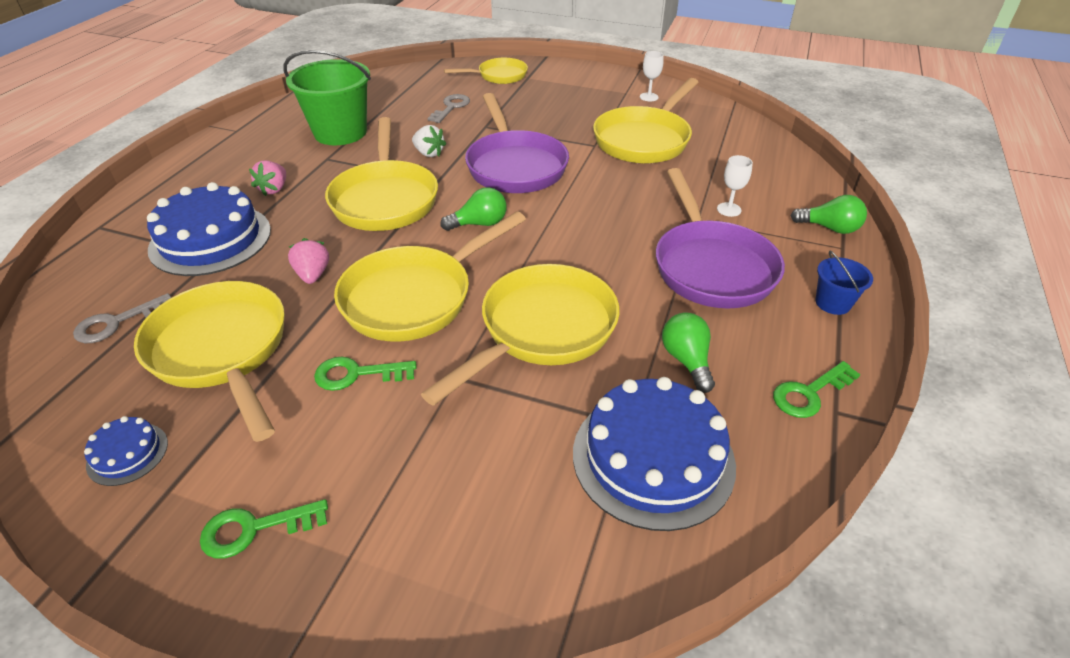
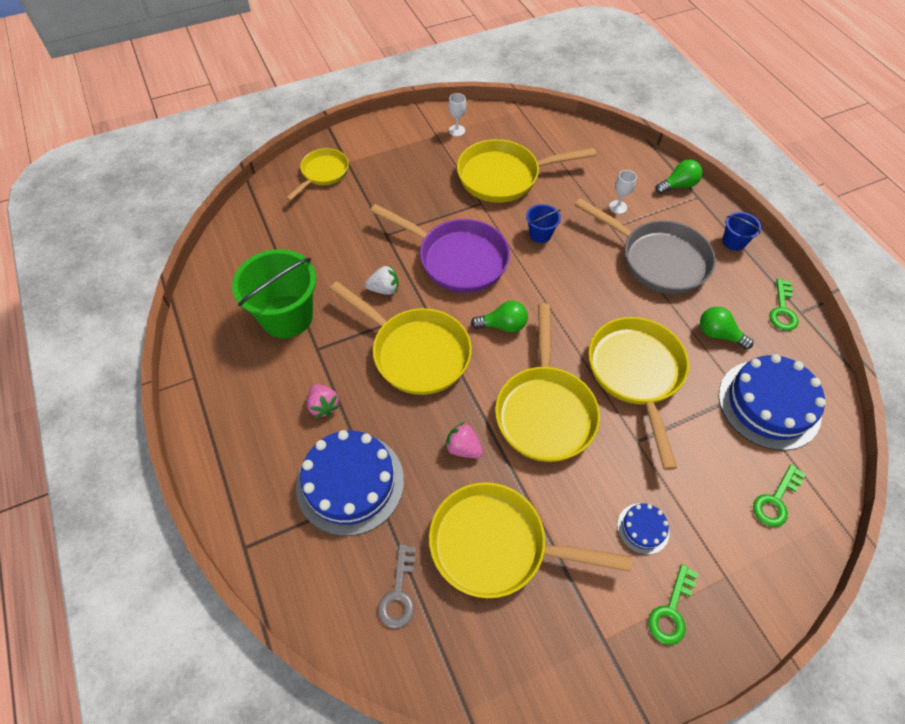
camera: 45 degrees left, 15 degrees up
(127, 454) = (551, 648): blue cake -> blue cake (643, 528)
(357, 374) = (589, 487): green key -> green key (776, 500)
(451, 107) = (334, 232): grey key -> none
(479, 224) = (503, 325): green light bulb -> green light bulb turned 60 degrees clockwise
(615, 188) = (540, 234): none -> blue bucket
(644, 140) = (504, 177): yellow pan -> yellow pan turned 90 degrees clockwise
(711, 266) = (658, 259): purple pan -> grey pan

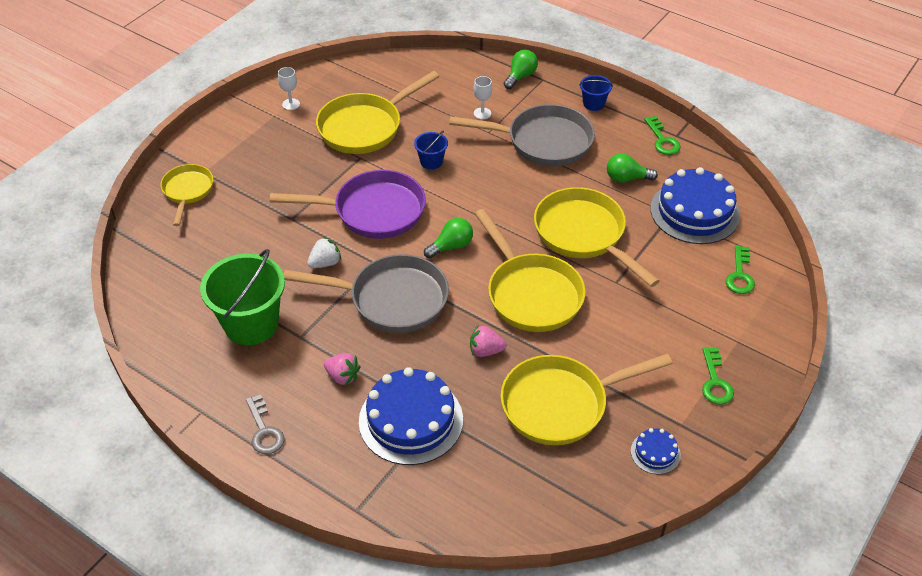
camera: 30 degrees left, 10 degrees down
(399, 593) = (510, 474): grey key -> grey key (264, 430)
(415, 352) = (391, 299): yellow pan -> grey pan
(643, 528) = (660, 339): blue cake -> blue cake (655, 453)

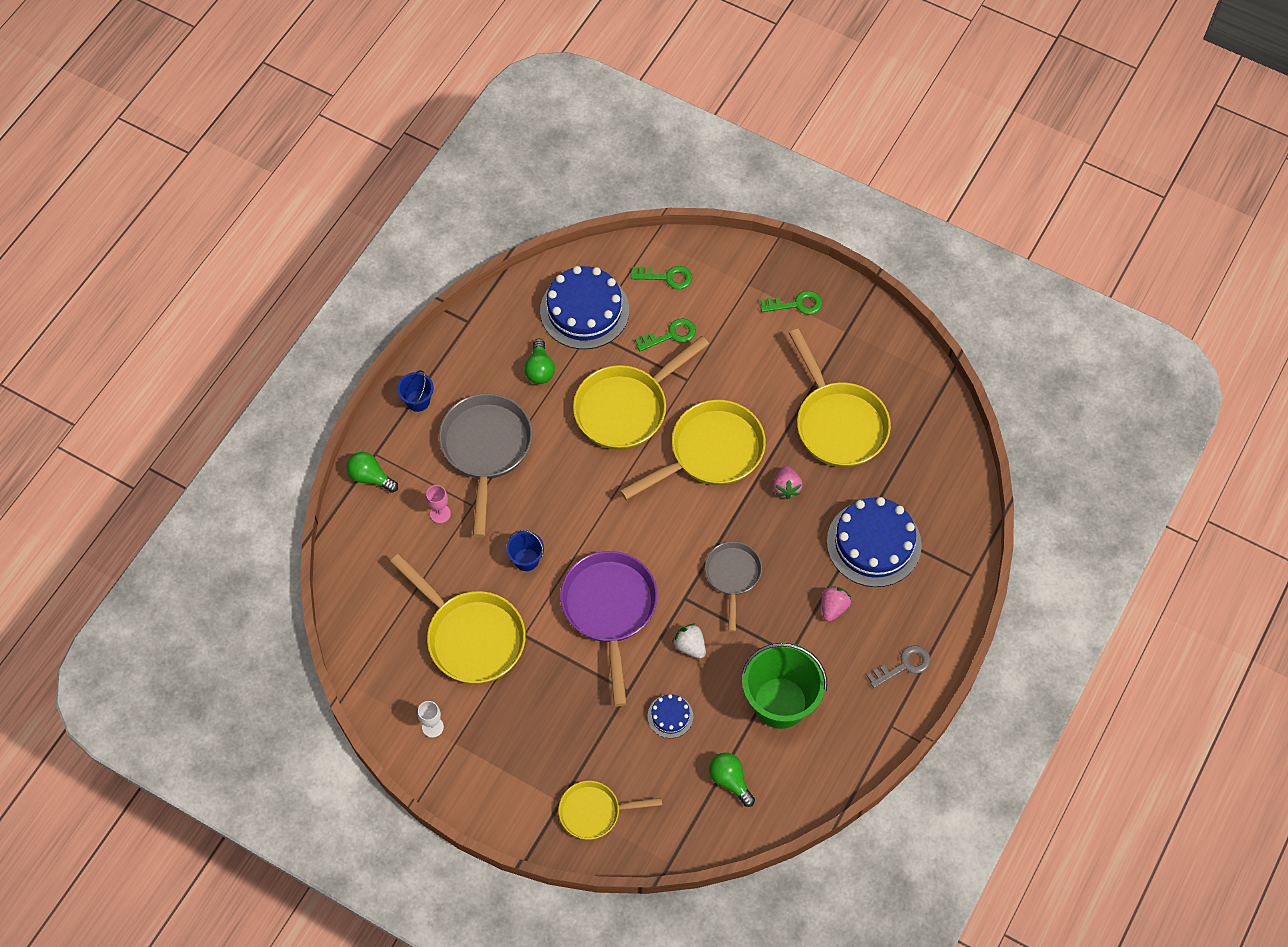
camera: 95 degrees left, 15 degrees up
(391, 299) = (732, 576): grey pan -> grey pan, size x0.59
(451, 246) = (654, 528): green light bulb -> green light bulb (730, 780)
(482, 113) = (440, 514): white goblet -> pink goblet
(655, 453) = (878, 352): blue cake -> blue cake (670, 716)
(662, 140) = (476, 335): green key -> green key (671, 335)

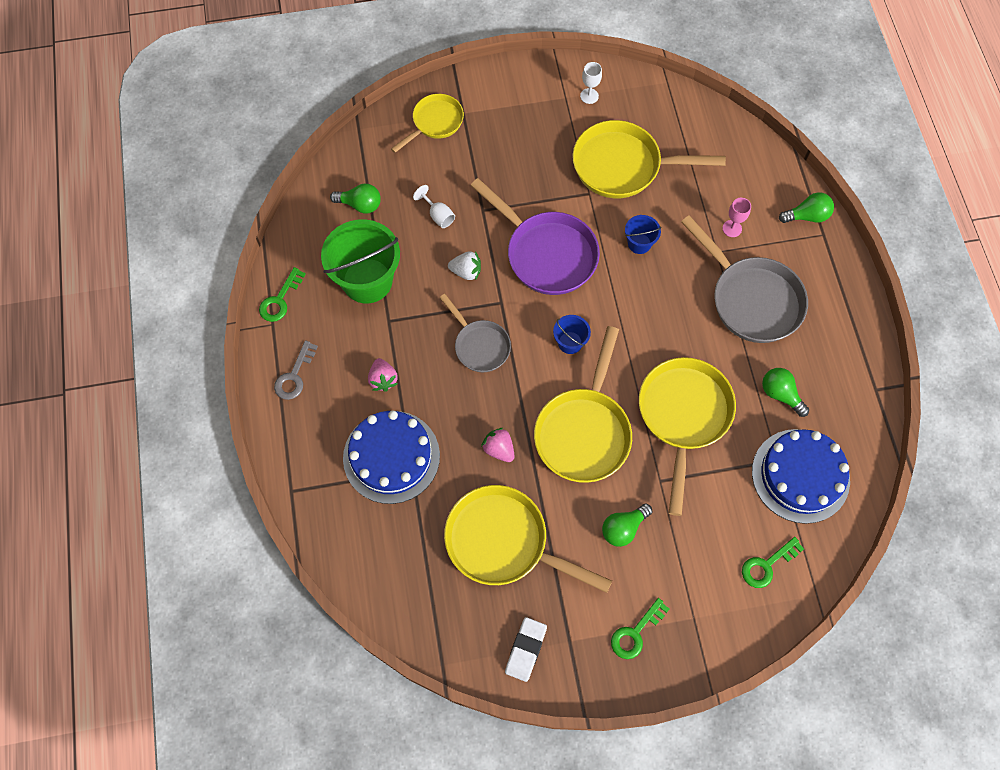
camera: 140 degrees right, 5 degrees up
(418, 401) = (839, 296): blue bucket -> blue bucket (570, 342)
(670, 716) = (438, 215): blue cake -> white goblet
(671, 335) = (711, 511): green key -> green key (280, 300)
(743, 370) = (623, 528): none -> green light bulb
(881, 348) = (525, 650): none -> white eraser

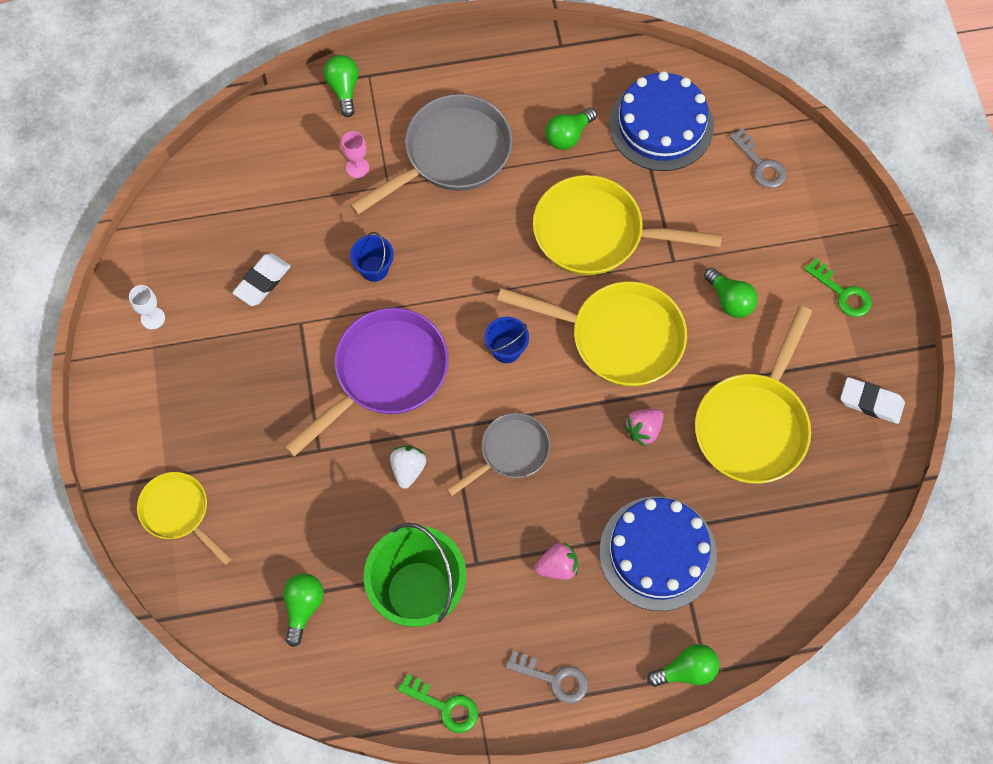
camera: 90 degrees left, 0 degrees up
(293, 475) = (686, 670): none -> green light bulb
(438, 215) = (324, 505): white goblet -> none
(623, 166) = (262, 282): yellow pan -> white eraser
(767, 565) = (761, 164): green key -> grey key

